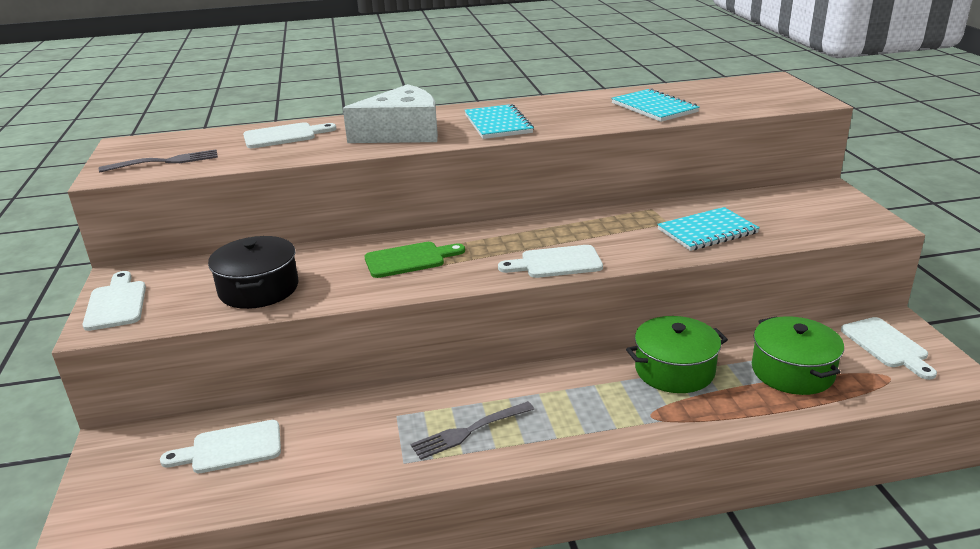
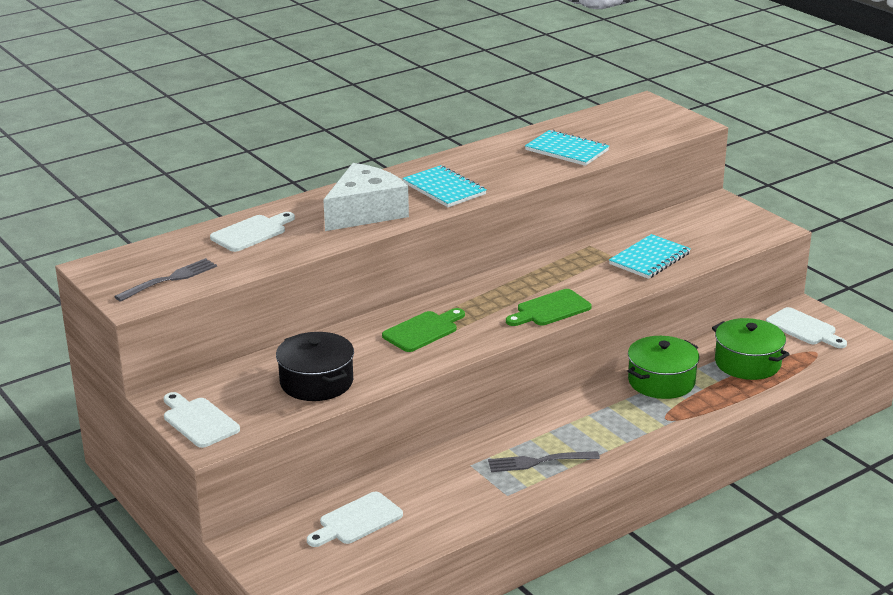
camera: 25 degrees left, 0 degrees up
(469, 431) = (538, 462): grey fork -> grey fork turned 45 degrees clockwise
(556, 263) = (550, 309): white cutting board -> green cutting board

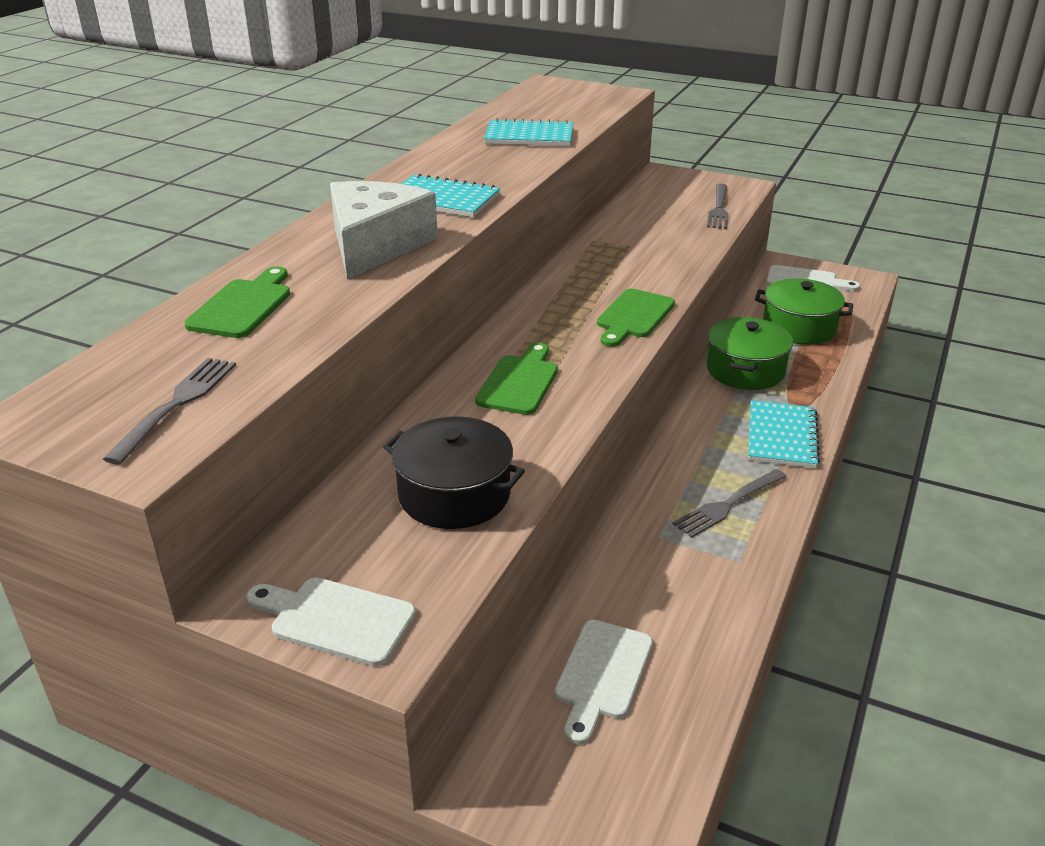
camera: 30 degrees left, 5 degrees up
(251, 232) = (243, 306): white cutting board -> green cutting board
(650, 259) = (668, 239): turquoise notebook -> turquoise notebook (782, 436)
(725, 244) = (718, 208): none -> grey fork

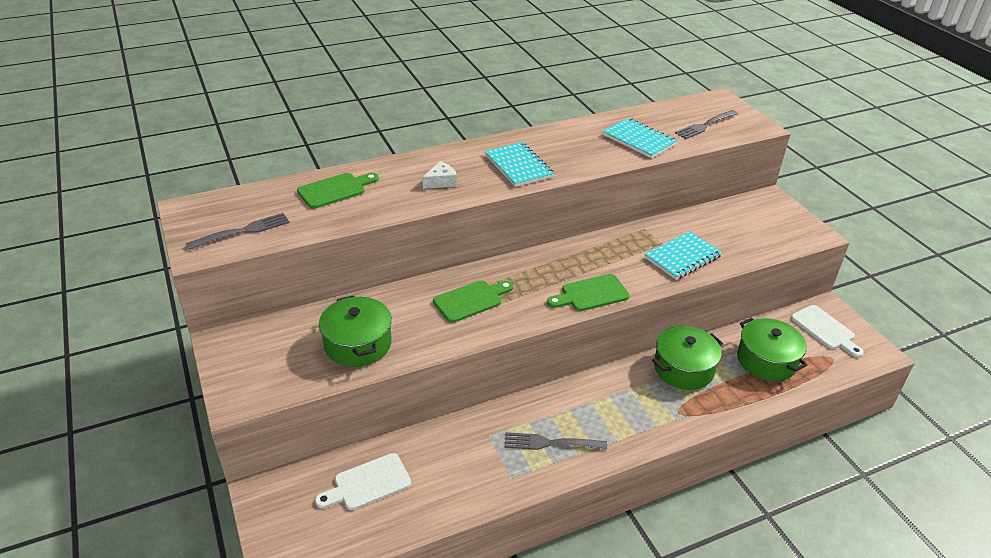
camera: 40 degrees right, 5 degrees up
(336, 620) = (238, 372): white cutting board -> none
(375, 245) = (441, 182): white cheese -> white cheese, size x0.44
(454, 494) = (358, 344): black pot -> green pot
(718, 208) = (767, 244): grey fork -> grey fork (705, 125)
(782, 436) = (643, 424): turquoise notebook -> turquoise notebook (682, 257)

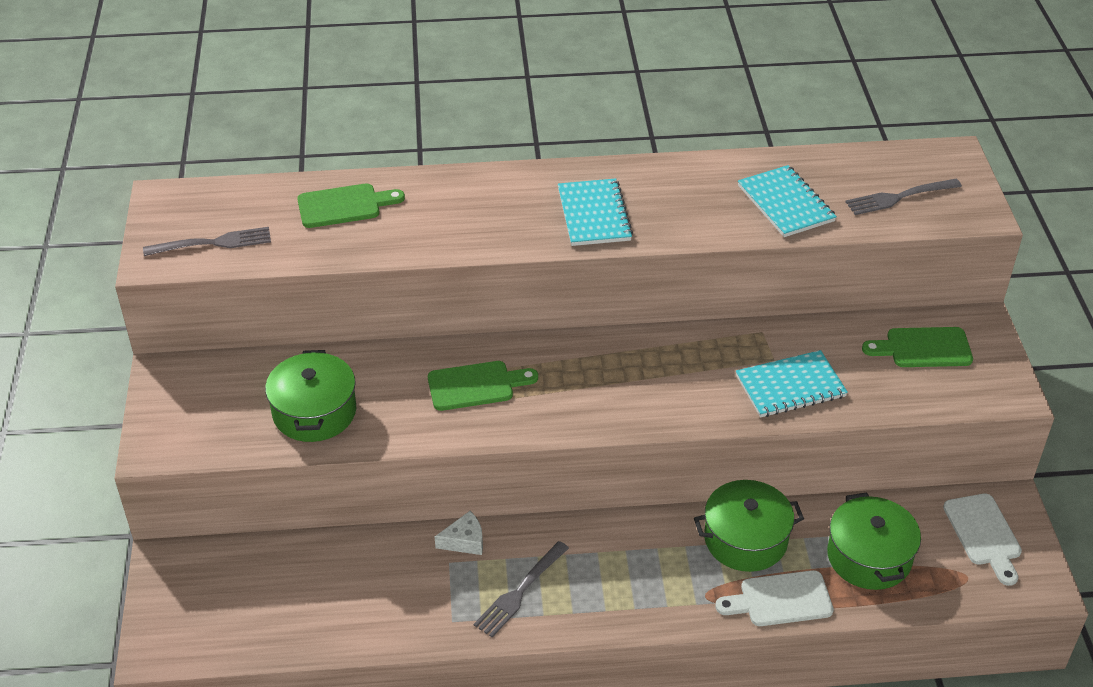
camera: 20 degrees right, 5 degrees up
(368, 483) = (284, 583): white cutting board -> white cutting board (780, 600)
(441, 182) = (481, 219): white cheese -> white cheese (464, 541)
(550, 443) = (520, 592): grey fork -> grey fork turned 75 degrees counterclockwise
(591, 294) = (634, 412): green cutting board -> green cutting board (923, 348)

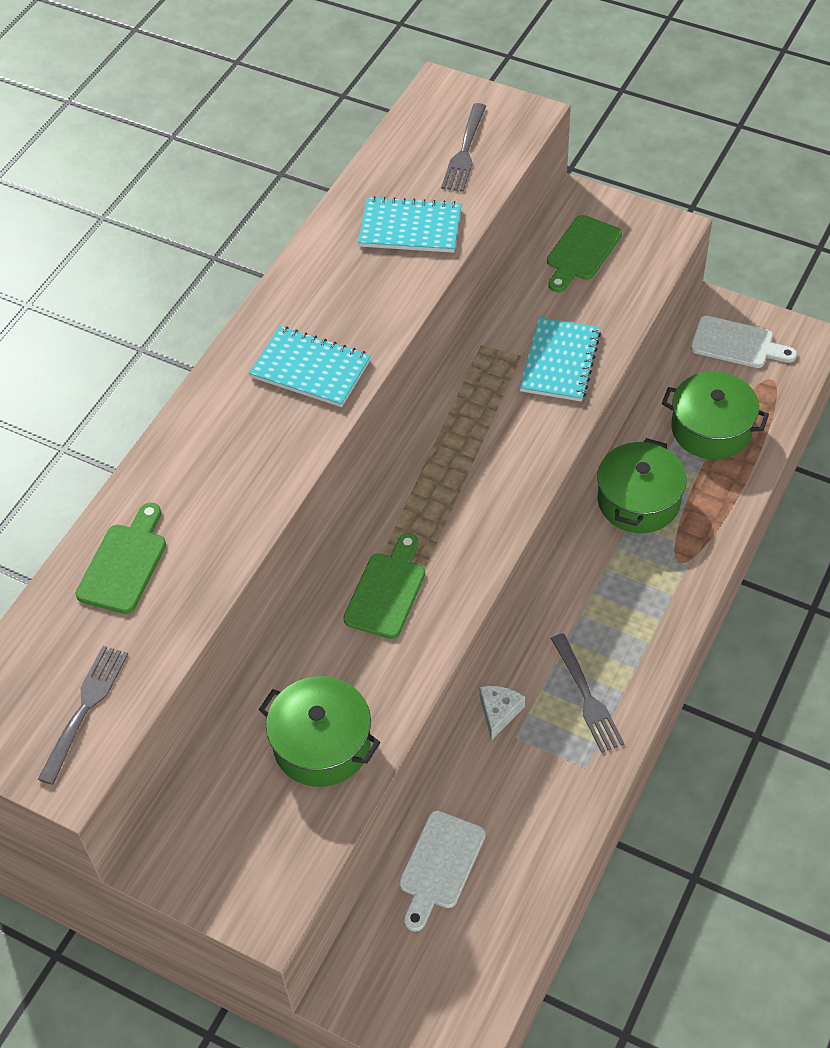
camera: 55 degrees left, 10 degrees up
(780, 600) = (716, 512): white cutting board -> white cutting board (440, 865)

